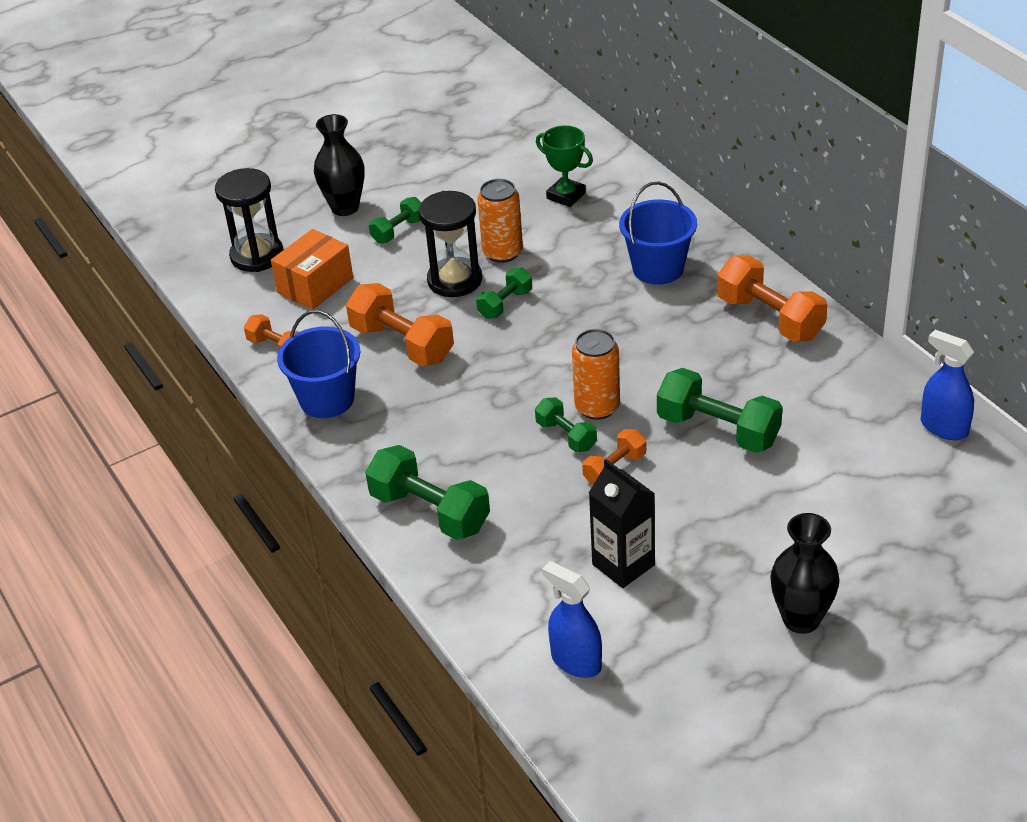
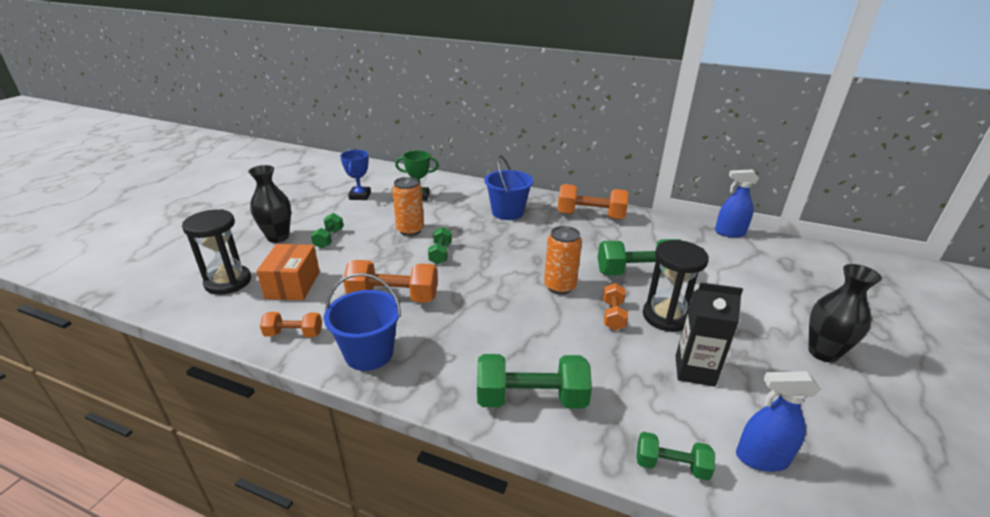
camera: 40 degrees left, 10 degrees down
(454, 280) = (394, 252): black hourglass -> black hourglass (666, 317)
(490, 167) = (360, 196): none -> blue trophy
(566, 436) = (562, 309): green dumbbell -> green dumbbell (671, 465)

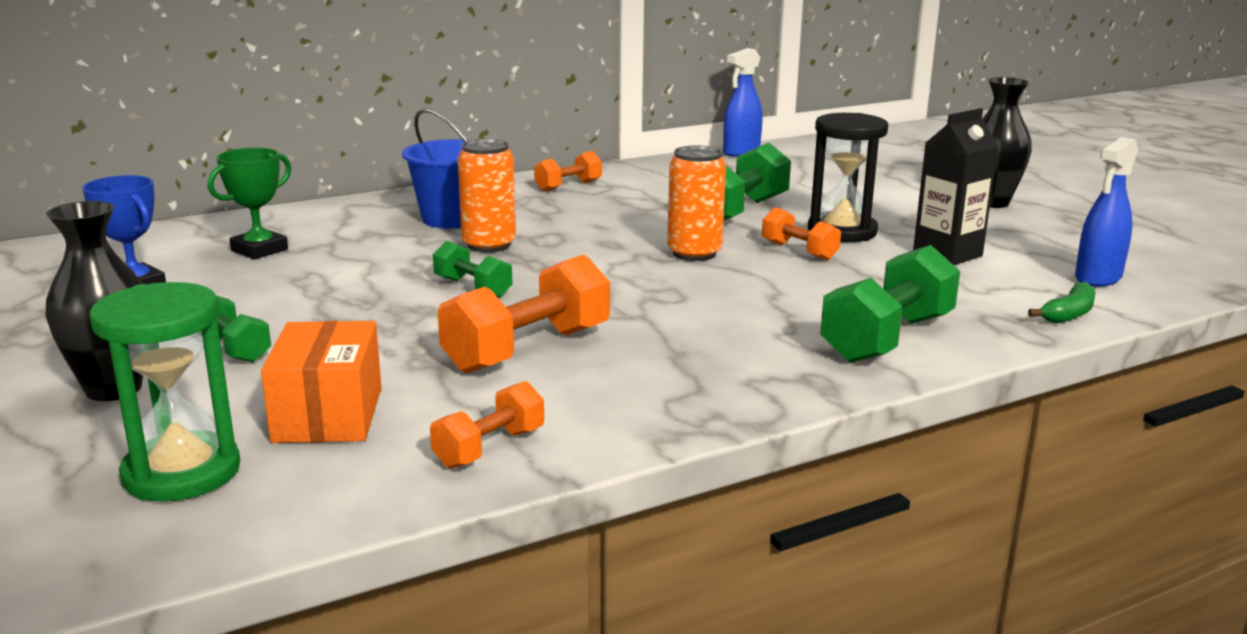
camera: 50 degrees left, 10 degrees down
(228, 282) = (182, 472): black hourglass -> green hourglass
(293, 285) = (328, 415): orange box -> orange box turned 45 degrees clockwise
(369, 353) = (644, 404): blue bucket -> none
(410, 230) = (355, 286): orange can -> orange can (489, 245)
(590, 216) = (568, 186): orange dumbbell -> orange dumbbell, size x0.57
(671, 465) = (1068, 314): green dumbbell -> green banana

